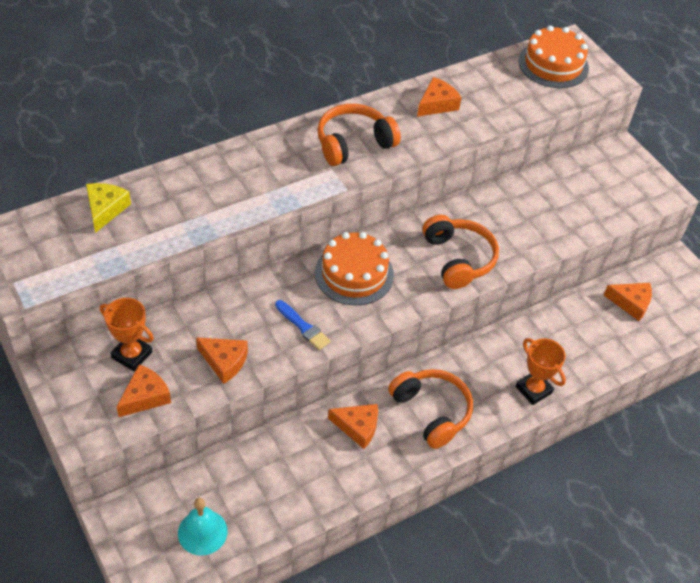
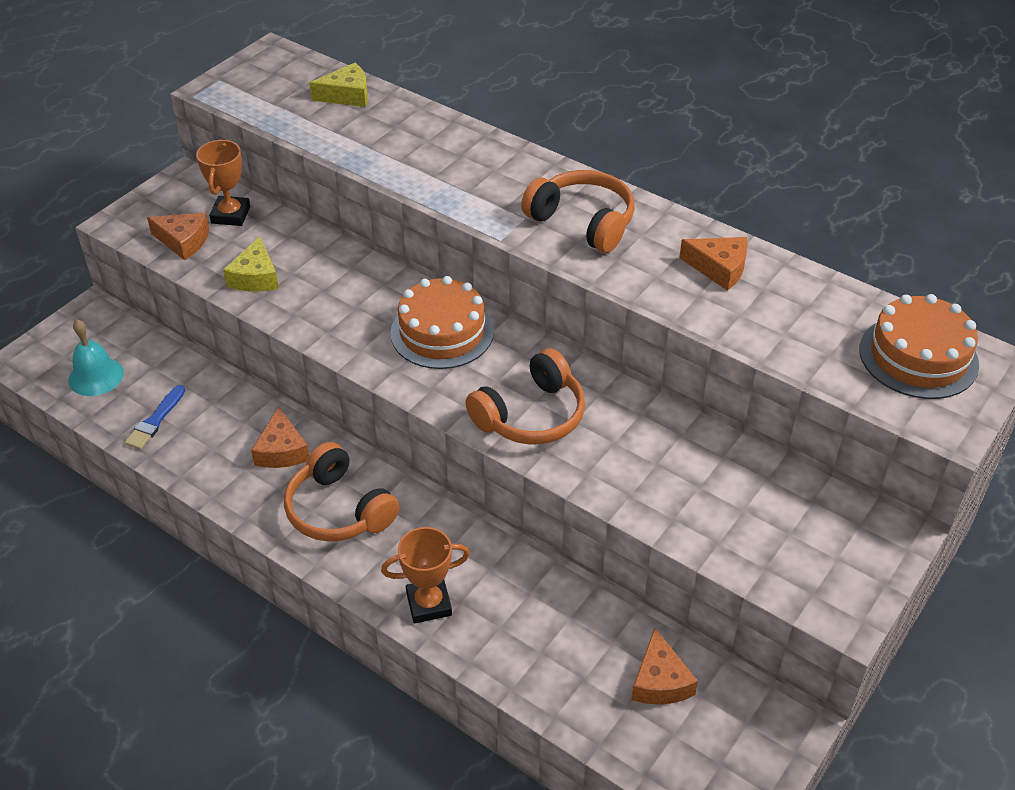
camera: 70 degrees right, 5 degrees down
(224, 362) = (255, 277): orange cheese -> yellow cheese
(303, 327) = (336, 317): blue brush -> blue brush (155, 420)
(432, 411) = (338, 510): orange headphones -> orange headphones turned 105 degrees clockwise
(533, 390) = (429, 604): orange trophy -> orange trophy turned 45 degrees clockwise

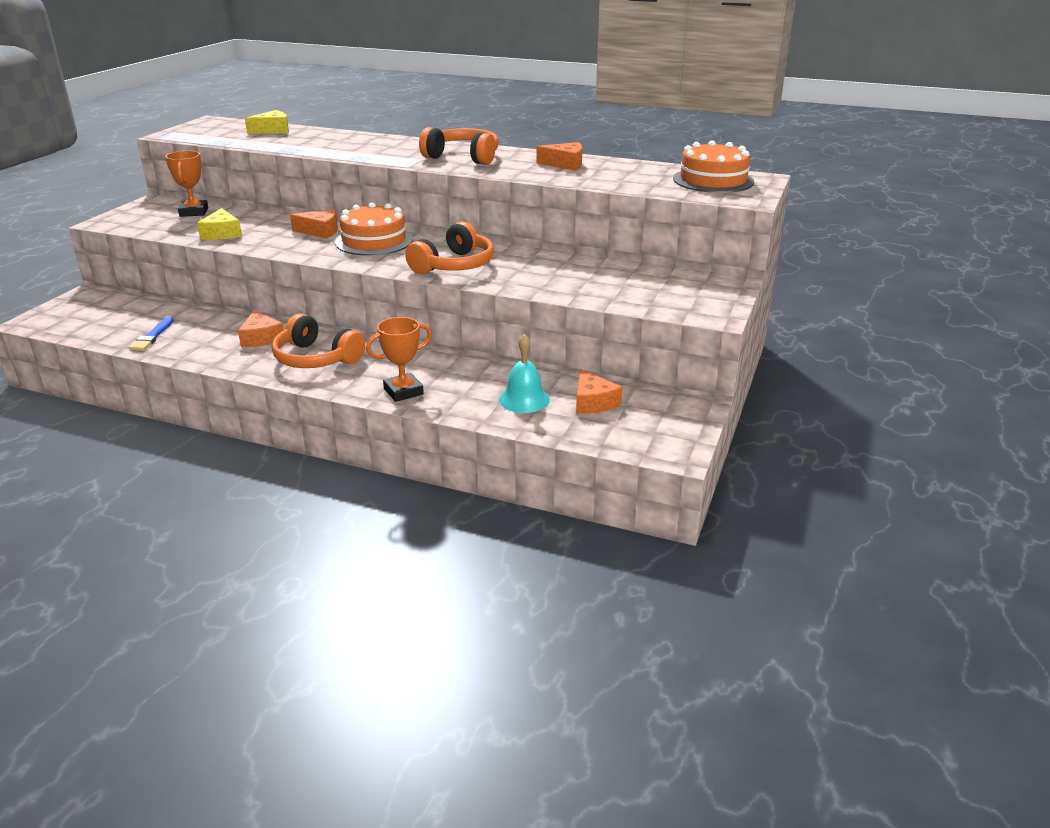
camera: 15 degrees left, 15 degrees down
(96, 376) = (96, 322): turquoise bell -> turquoise bell (524, 399)
(184, 241) = (159, 225): orange cheese -> orange cheese (320, 231)

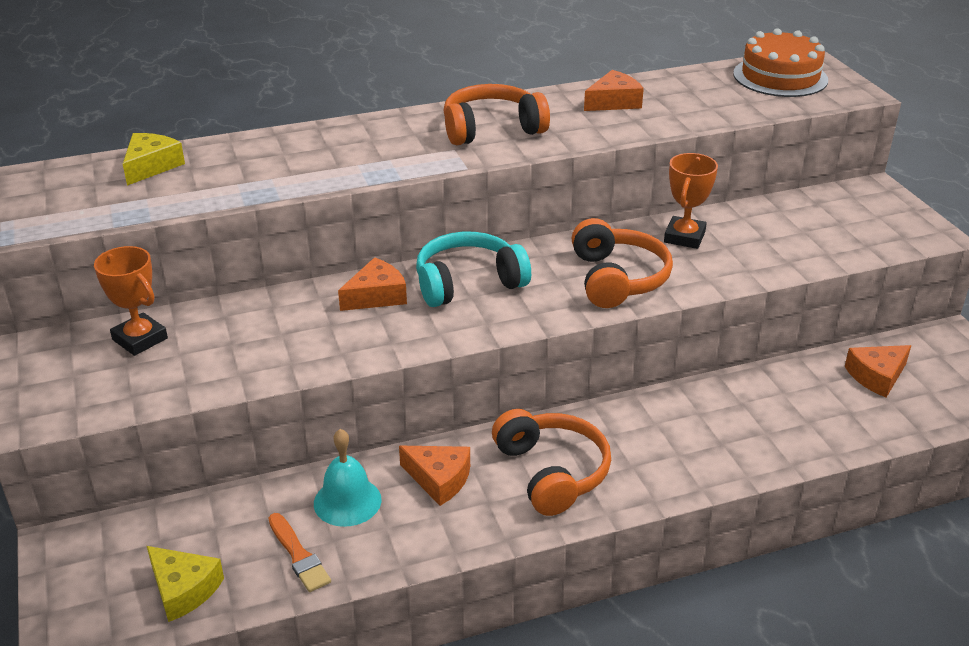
camera: 40 degrees left, 5 degrees up
(152, 336) = (298, 555): blue brush -> orange brush
(222, 233) = (258, 357): yellow cheese -> yellow cheese (183, 590)
(316, 358) = (552, 472): orange headphones -> orange headphones turned 105 degrees counterclockwise
(374, 241) = (468, 283): orange cake -> turquoise headphones
(403, 391) = (710, 462): orange trophy -> orange trophy (684, 237)
(524, 399) = (822, 406): turquoise bell -> turquoise bell (347, 501)
(593, 402) = (876, 376): orange cheese -> orange cheese turned 120 degrees clockwise

